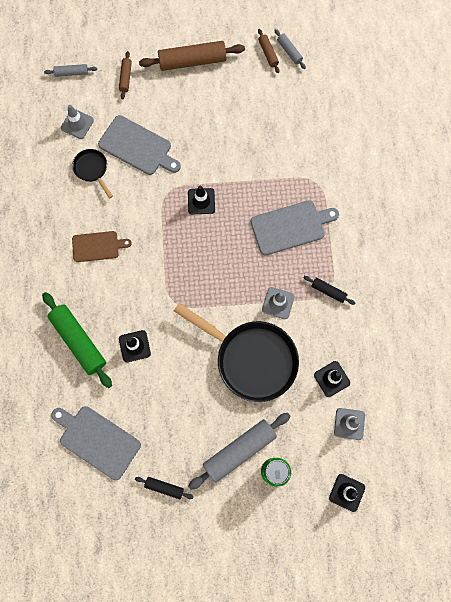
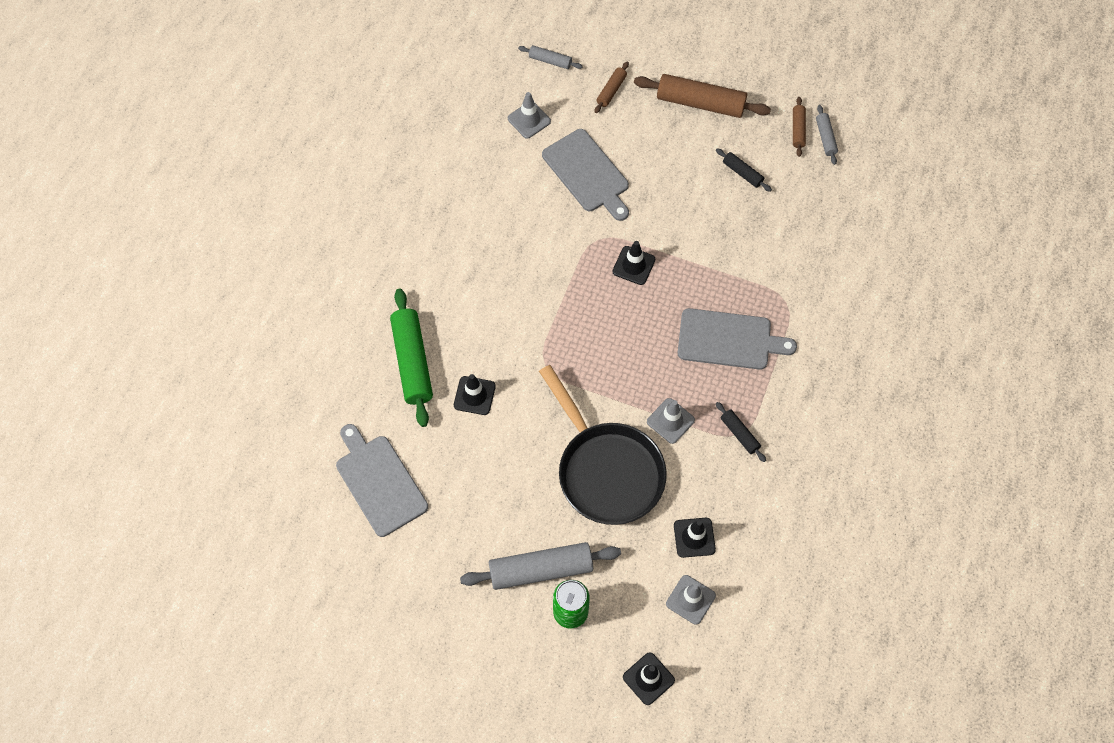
camera: 25 degrees right, 10 degrees down
(92, 170) = (521, 178): black pan -> none
(98, 246) = (486, 266): brown cutting board -> none
(164, 487) = (431, 570): black rolling pin -> black rolling pin (742, 173)

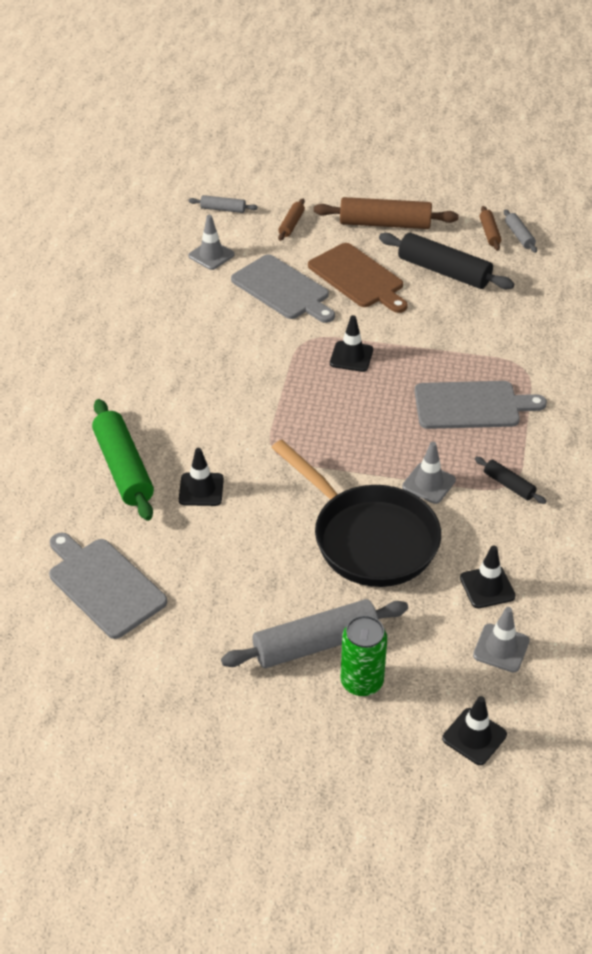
camera: 10 degrees left, 20 degrees down
(660, 169) = (358, 278): none -> brown cutting board
(742, 173) = (444, 271): black rolling pin -> black rolling pin, size x2.02

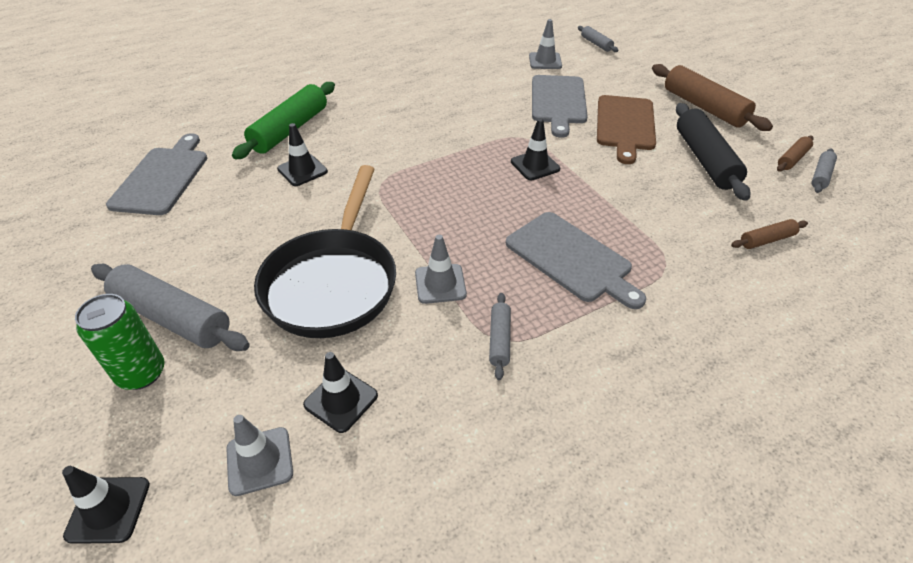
camera: 50 degrees right, 0 degrees up
(291, 224) = (629, 73): brown rolling pin -> brown rolling pin (767, 240)
(509, 485) = (500, 340): black rolling pin -> grey rolling pin

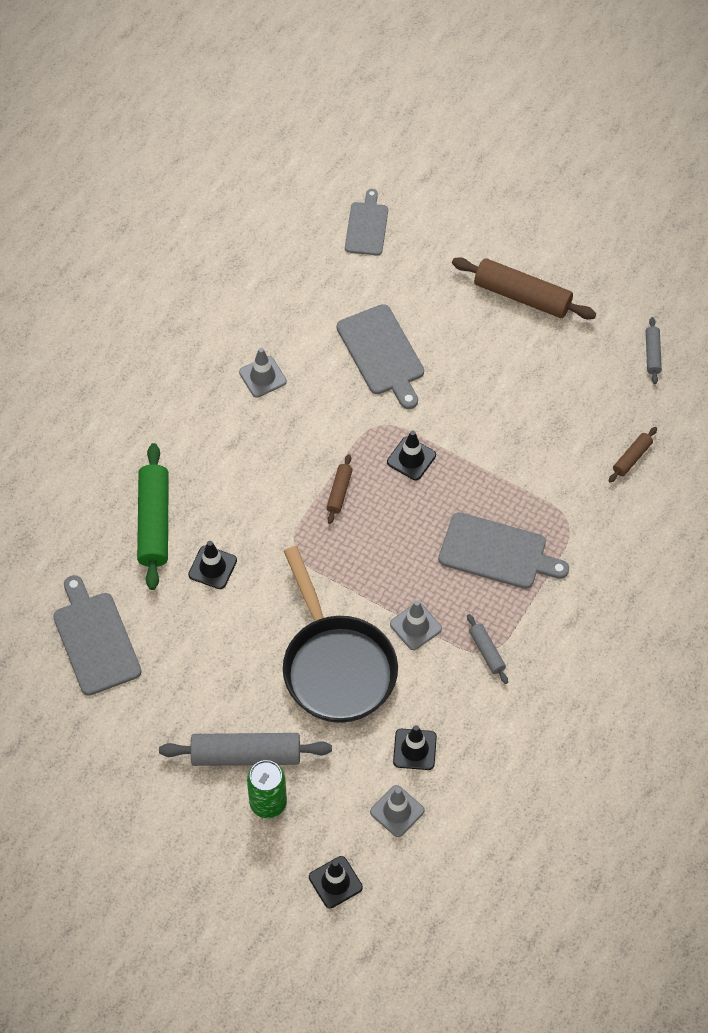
camera: 30 degrees left, 15 degrees up
(545, 61) = (330, 287): grey traffic cone -> grey traffic cone (262, 377)
(596, 44) = (367, 226): grey rolling pin -> grey cutting board
(625, 125) = (462, 361): brown cutting board -> none
(705, 159) = (552, 378): black rolling pin -> none
(792, 159) = (623, 341): brown rolling pin -> brown rolling pin (339, 492)

